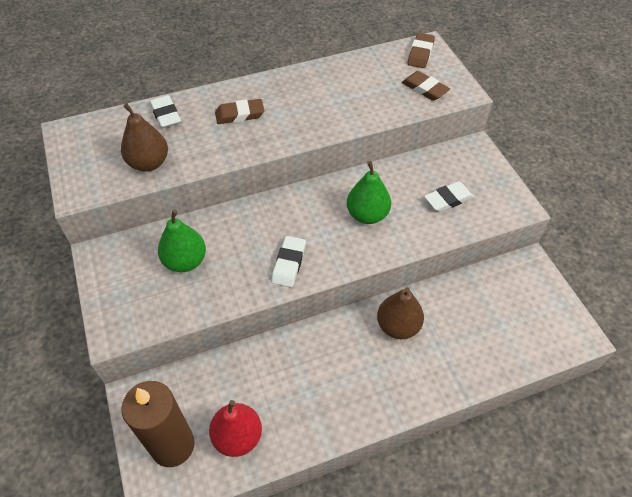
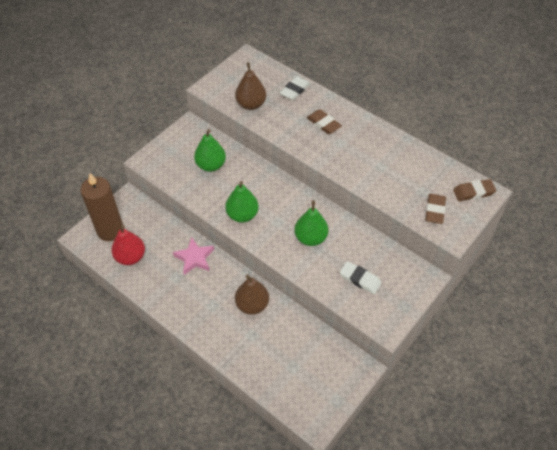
camera: 60 degrees right, 0 degrees up
(289, 264) = (242, 215): white eraser -> green pear
(292, 357) = (194, 258): none -> pink star

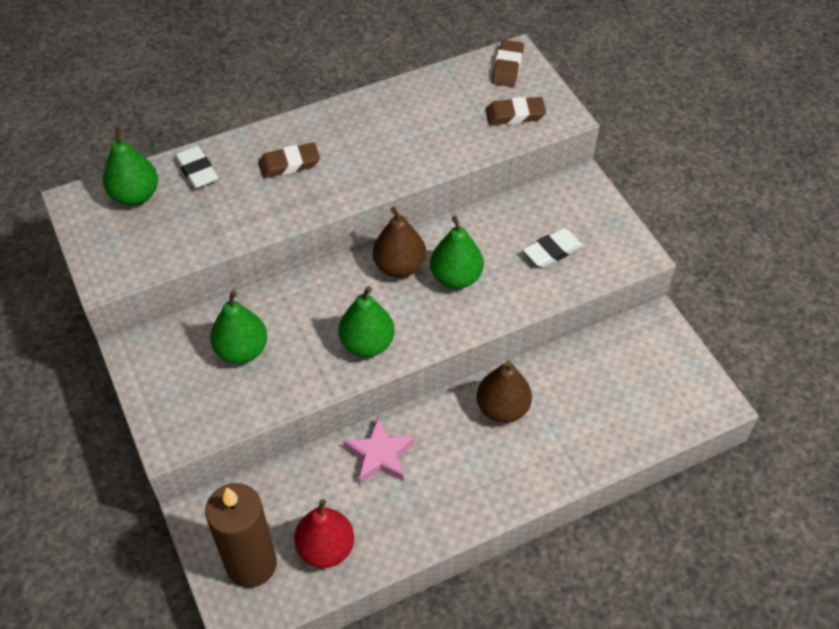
camera: 65 degrees left, 0 degrees up
(251, 104) = (186, 234): brown pear -> brown pear (399, 266)
(264, 75) = (135, 195): none -> green pear
(435, 210) = (515, 115): brown eraser -> brown eraser turned 45 degrees counterclockwise

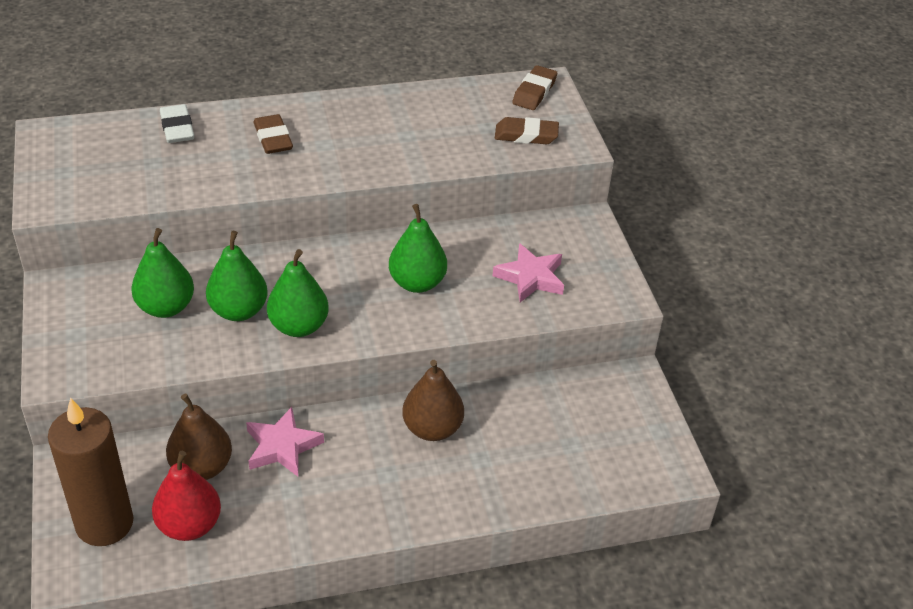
camera: 10 degrees right, 10 degrees down
(135, 195) = (107, 139): green pear -> green pear (239, 311)
(289, 164) = (273, 138): brown eraser -> brown eraser turned 75 degrees clockwise
(399, 266) = (361, 262): brown pear -> brown pear (202, 467)
(552, 251) = (530, 277): white eraser -> pink star

